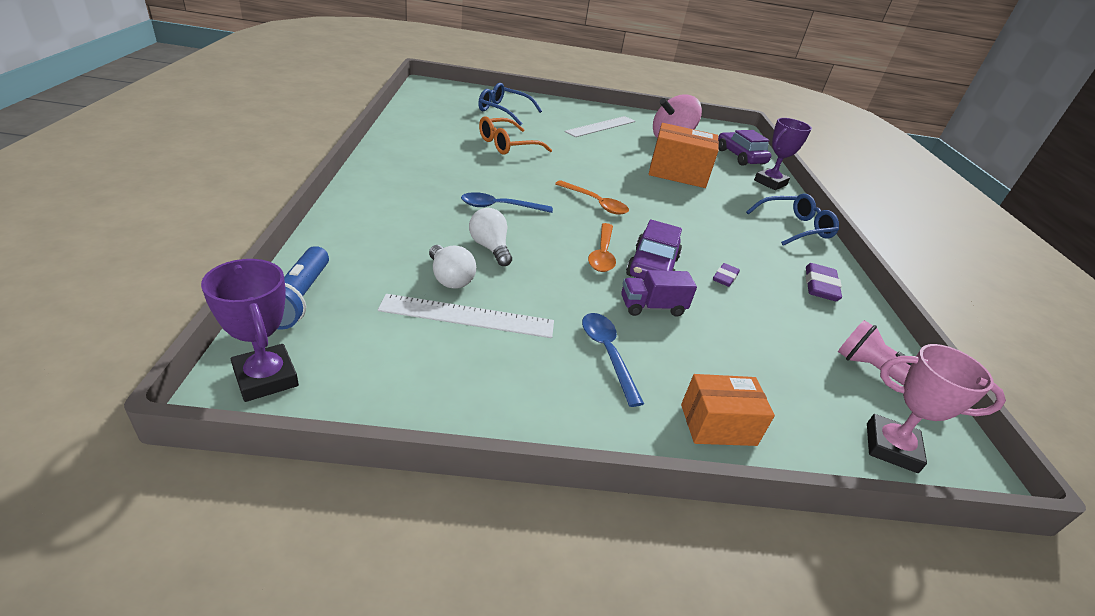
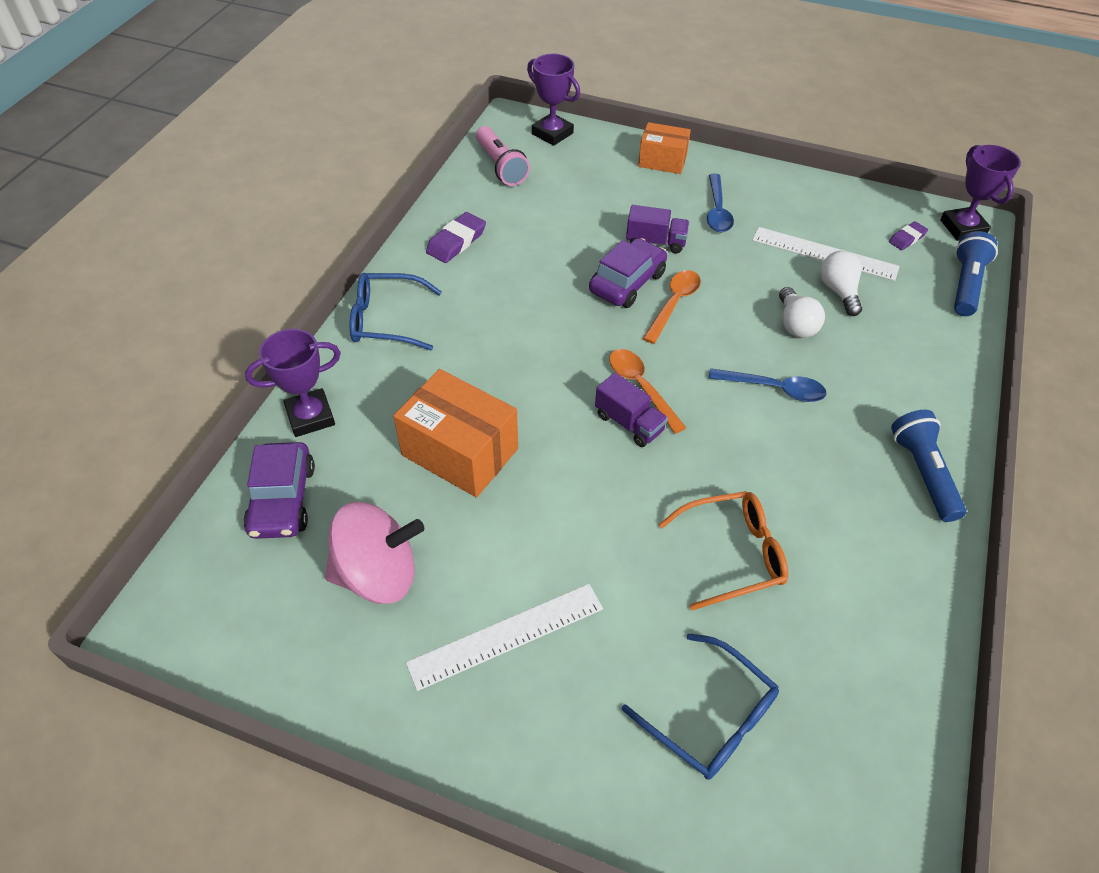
camera: 155 degrees left, 15 degrees up
(388, 173) = (923, 473): none -> blue flashlight
(592, 187) = (629, 423): none -> purple truck
(725, 277) = (555, 262): purple eraser -> purple eraser (907, 238)
(891, 447) = (552, 133): pink trophy -> purple trophy

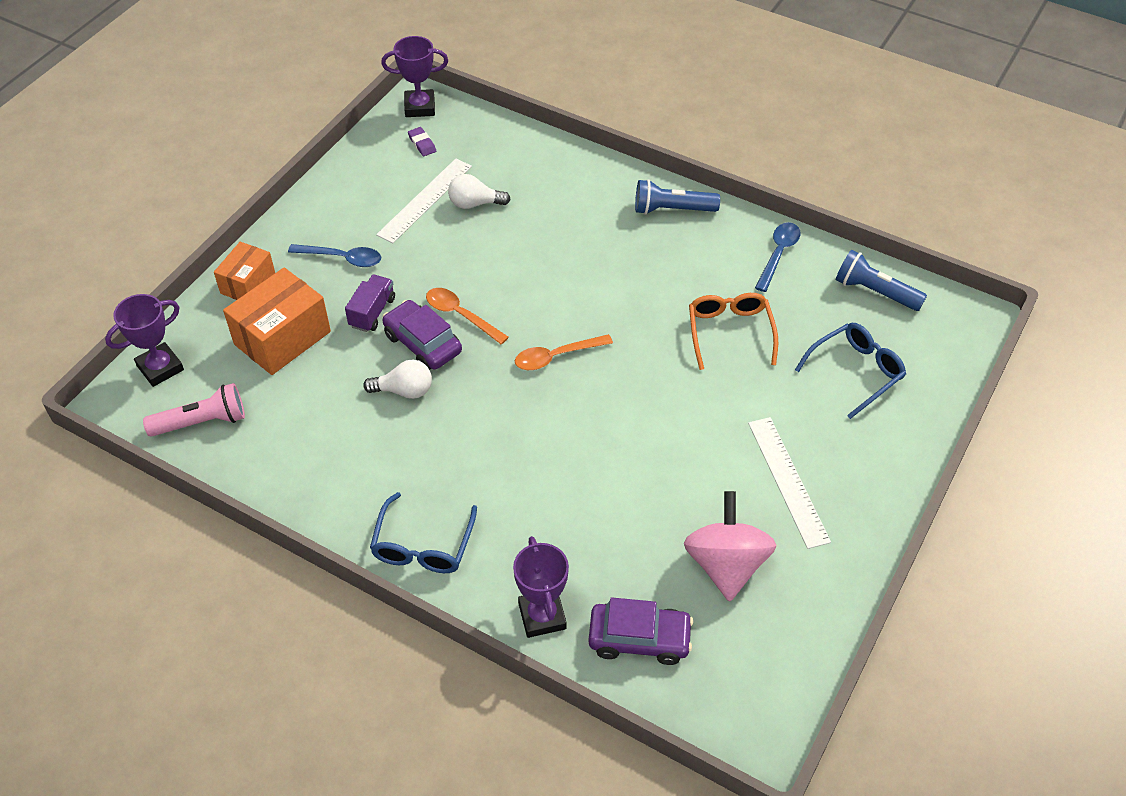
camera: 80 degrees left, 0 degrees up
(456, 241) = (319, 475): purple eraser -> none
(460, 452) = (606, 496): orange box -> orange box (282, 338)
(629, 423) = (594, 371): purple truck -> none
(775, 389) = (575, 271): blue spoon -> blue spoon (778, 254)
(795, 324) = (506, 240): white light bulb -> white light bulb (404, 390)
(966, 285) = (488, 127): blue flashlight -> blue flashlight (875, 292)

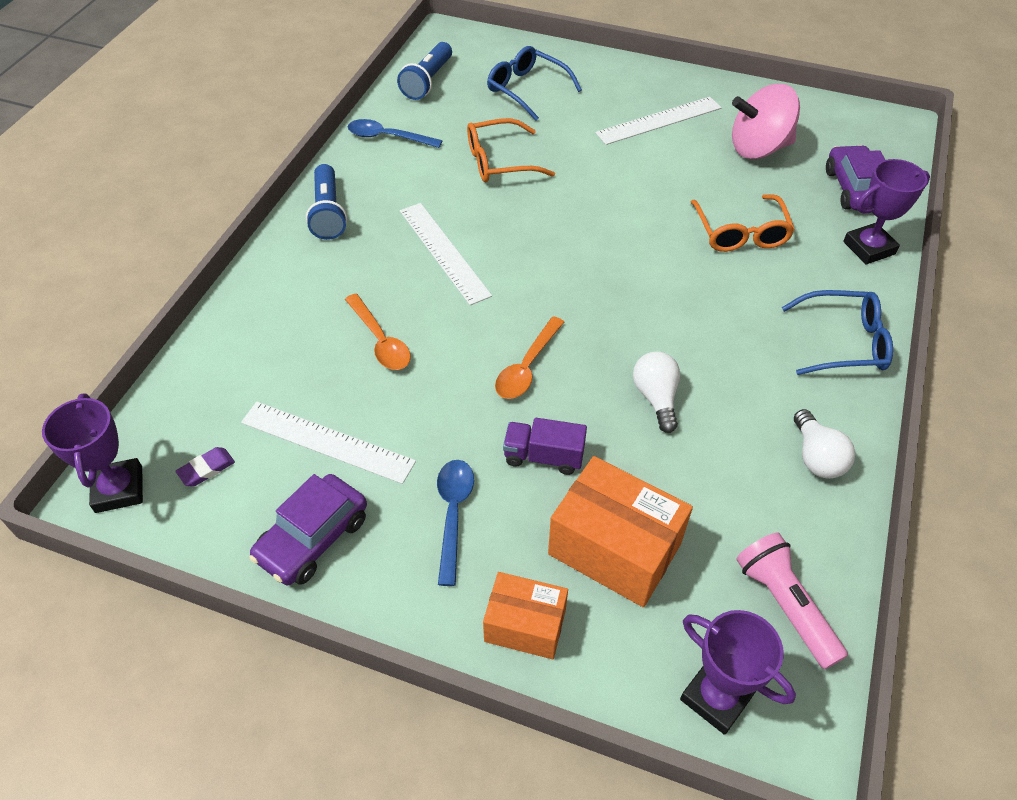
camera: 100 degrees left, 0 degrees up
(423, 343) = (580, 394): purple car -> purple car (313, 538)
(475, 204) = (330, 386): white light bulb -> white light bulb (816, 457)
(556, 357) = (566, 278): orange spoon -> orange spoon (380, 341)
(588, 506) = (740, 233): none -> orange glasses
(606, 279) = (444, 252): none -> white ruler

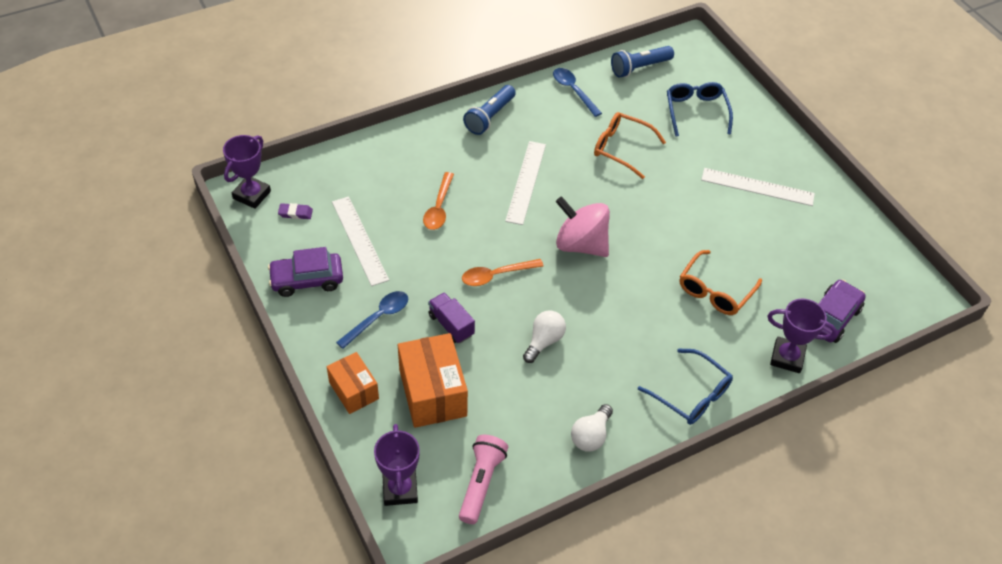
camera: 40 degrees right, 0 degrees up
(758, 148) = (801, 248): pink spinning top -> pink spinning top (580, 244)

